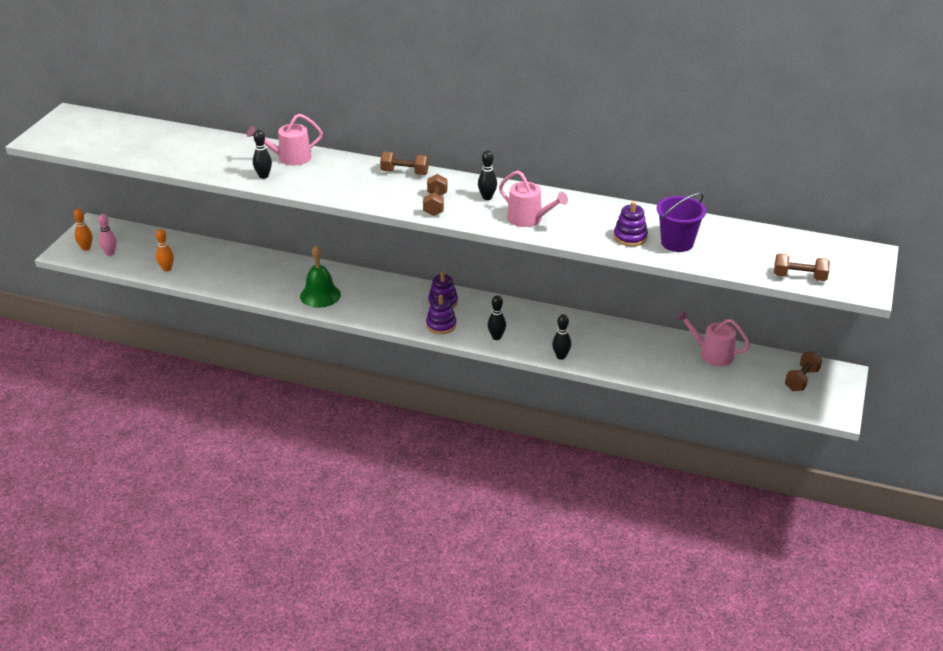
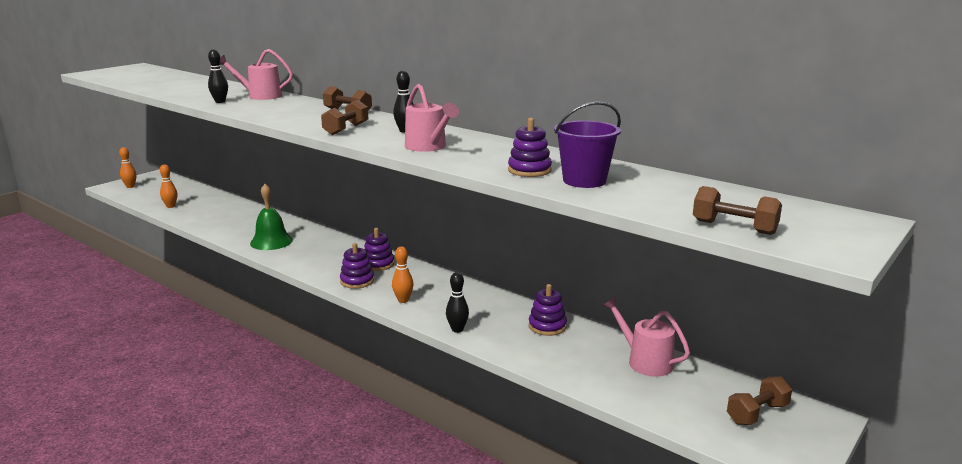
camera: 20 degrees right, 15 degrees down
(110, 253) = (142, 192): pink bowling pin -> none
(496, 337) = (403, 300): black bowling pin -> orange bowling pin
(625, 338) = (547, 326): none -> purple stacking toy

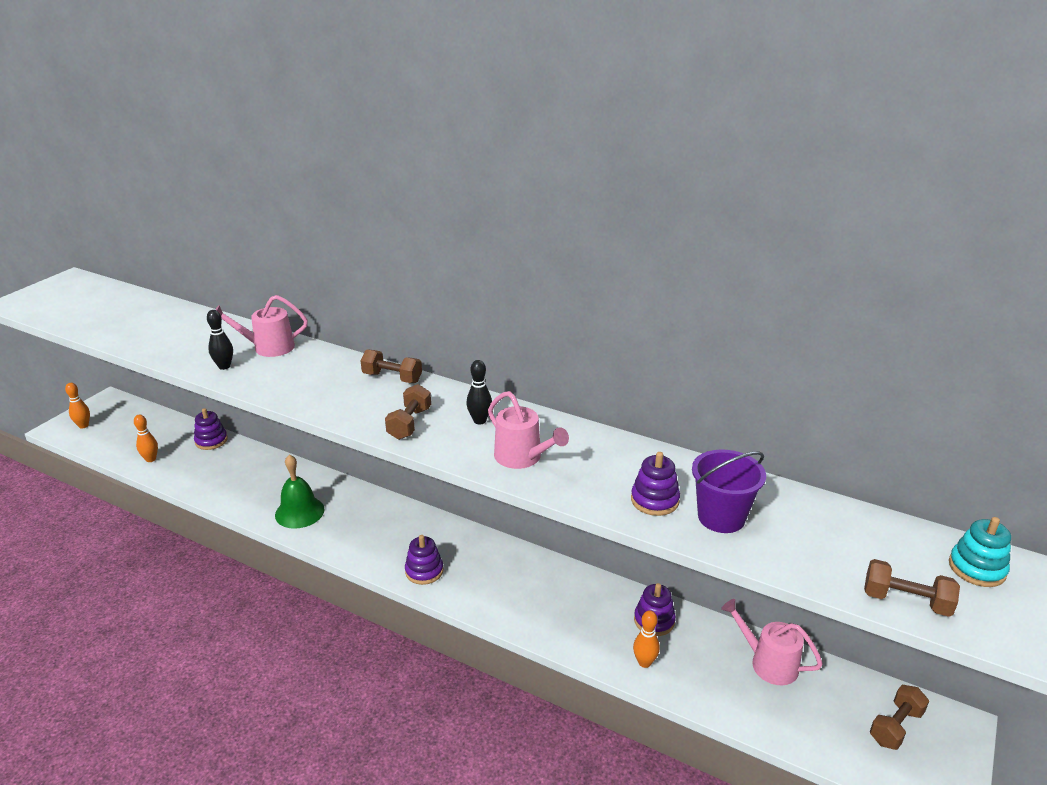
camera: 10 degrees left, 10 degrees up
(378, 264) = (438, 538): purple stacking toy -> purple stacking toy (211, 441)
(403, 300) = (487, 598): orange bowling pin -> orange bowling pin (644, 662)
(457, 329) = (561, 639): black bowling pin -> none
(816, 217) = (977, 568): none -> turquoise stacking toy

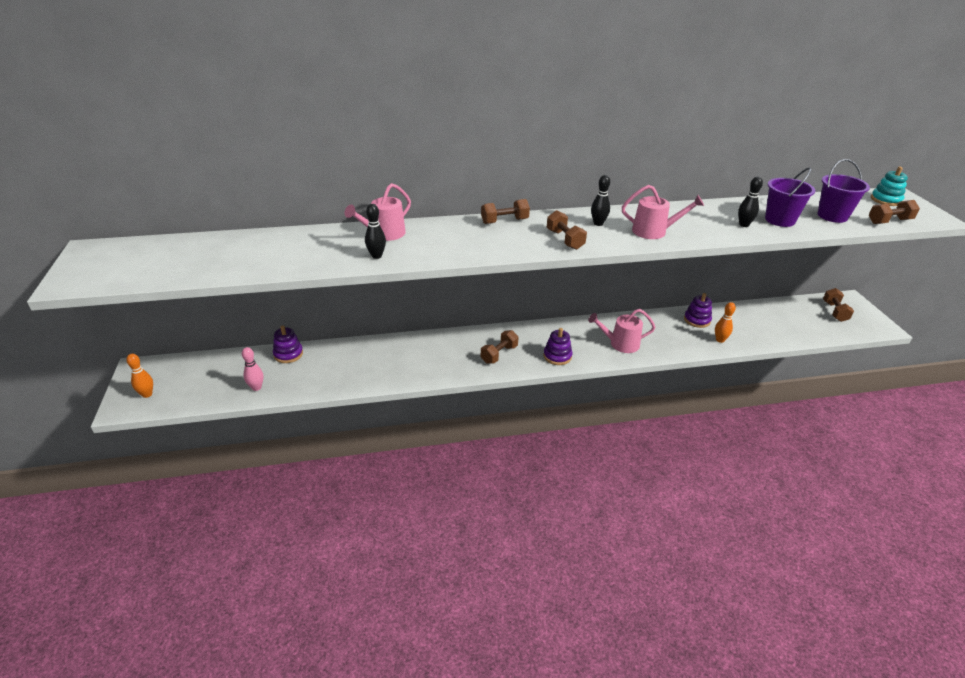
camera: 40 degrees left, 5 degrees up
(151, 459) = (256, 387): orange bowling pin -> pink bowling pin
(299, 512) = (430, 364): green bell -> none
(372, 536) = (499, 354): none -> brown dumbbell
(654, 500) = (744, 225): purple stacking toy -> black bowling pin
(768, 663) = (763, 313): pink watering can -> pink watering can (620, 344)
(819, 548) = (832, 216): none -> purple bucket

